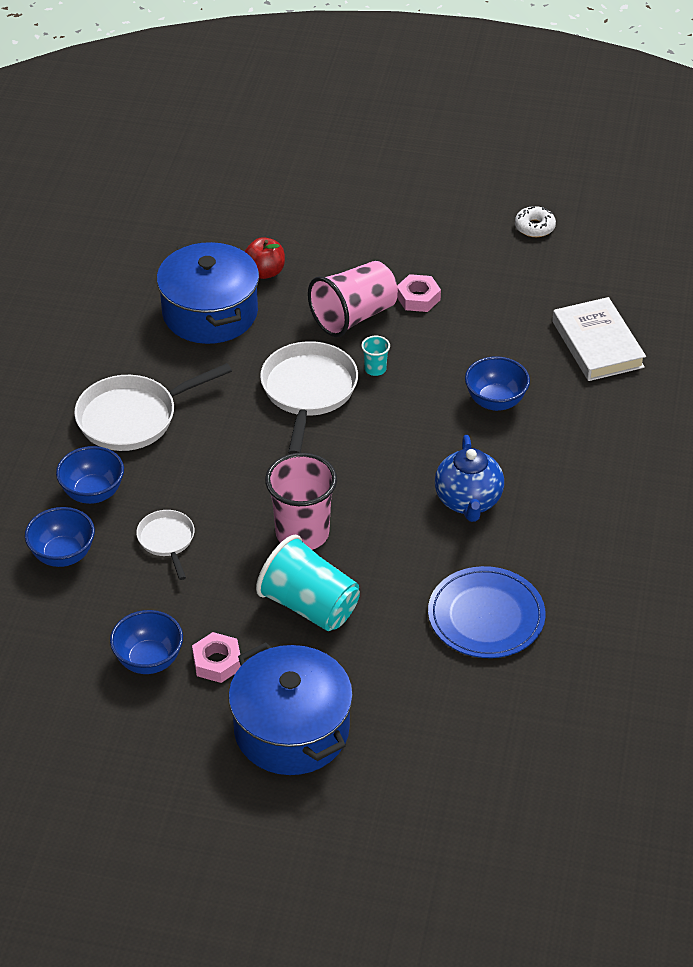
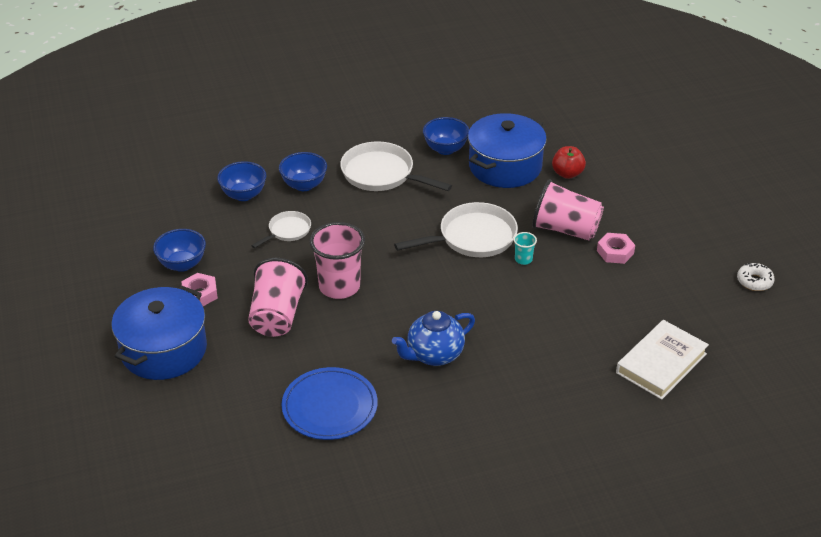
camera: 60 degrees right, 5 degrees down
(309, 606) = (277, 315): turquoise cup -> pink cup
(495, 401) = (547, 331): blue bowl -> blue bowl (445, 149)

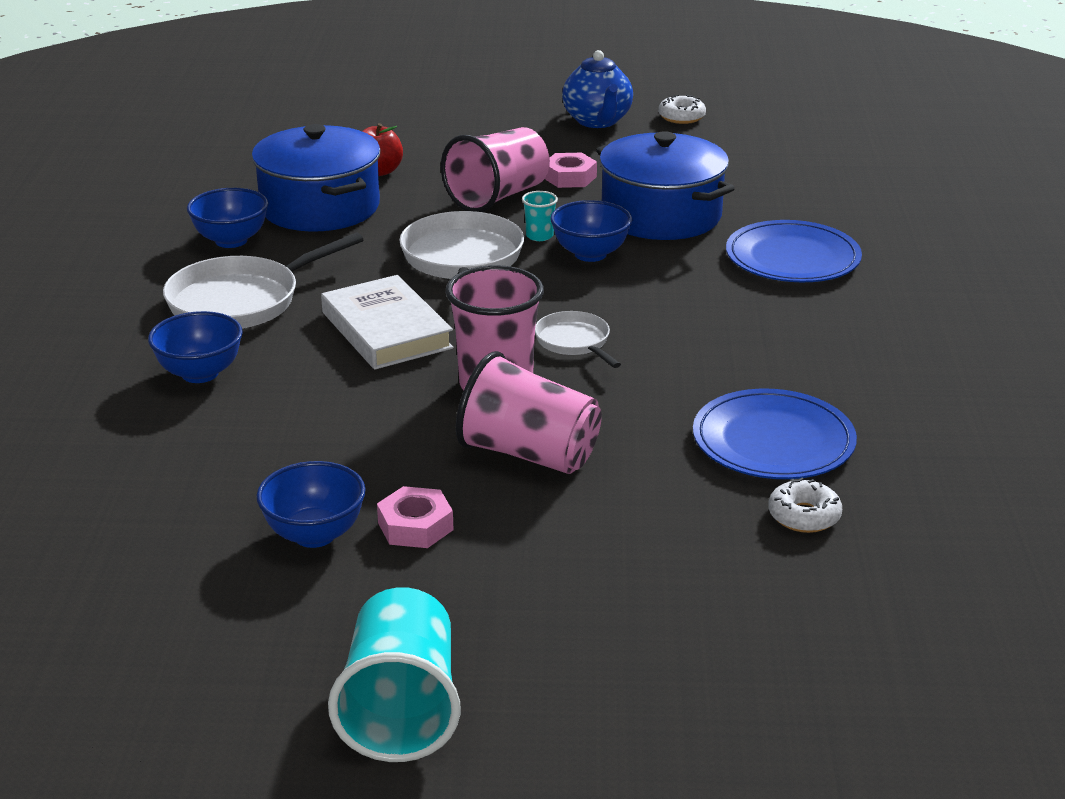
camera: 70 degrees left, 10 degrees down
(66, 327) = (401, 710): none -> turquoise cup
(164, 350) = (547, 589): blue pot -> blue pot (661, 215)
(243, 195) = (168, 437): blue bowl -> blue bowl (590, 254)
(259, 432) = (804, 516): none -> white donut
(287, 231) = (312, 409): white pan -> white pan (575, 342)
(434, 355) = (702, 337): blue teapot -> blue teapot (597, 121)
(563, 377) = (792, 258): none -> blue plate
(661, 363) = (796, 196): white book -> white book (386, 330)

